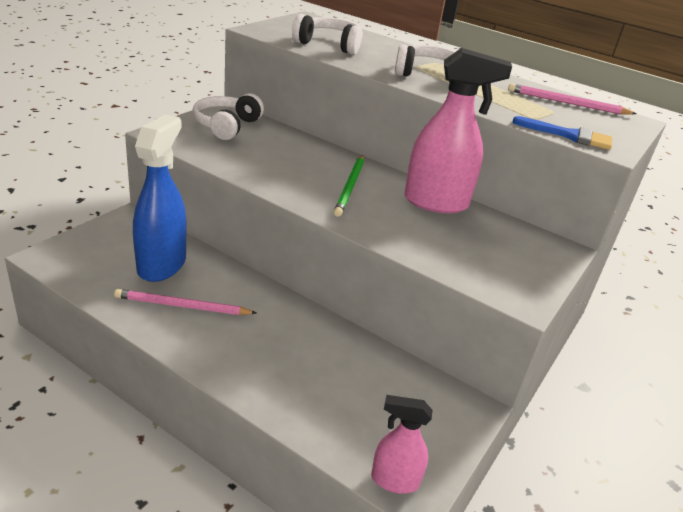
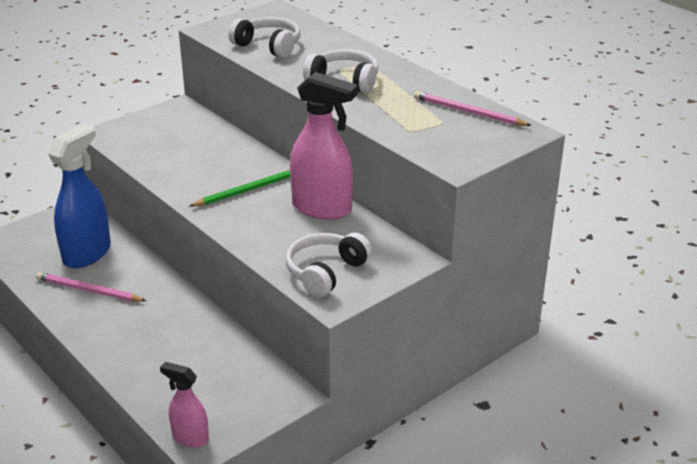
camera: 20 degrees right, 0 degrees up
(226, 126) = (169, 125): white headphones -> white headphones (325, 272)
(350, 187) = (248, 190): green pencil -> green pencil turned 150 degrees counterclockwise
(569, 135) = (427, 151): blue brush -> none

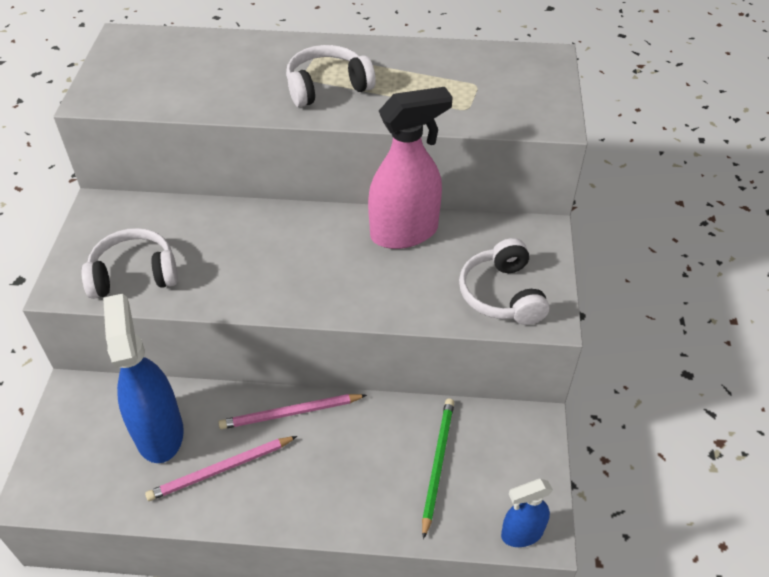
camera: 45 degrees left, 15 degrees up
(190, 437) = (521, 533): pink spray bottle -> blue spray bottle
(248, 190) = (313, 257): green pencil -> green pencil (437, 464)
(268, 46) = (189, 85): white headphones -> white headphones (134, 274)
(468, 112) = (478, 62): pink pencil -> pink pencil (290, 413)

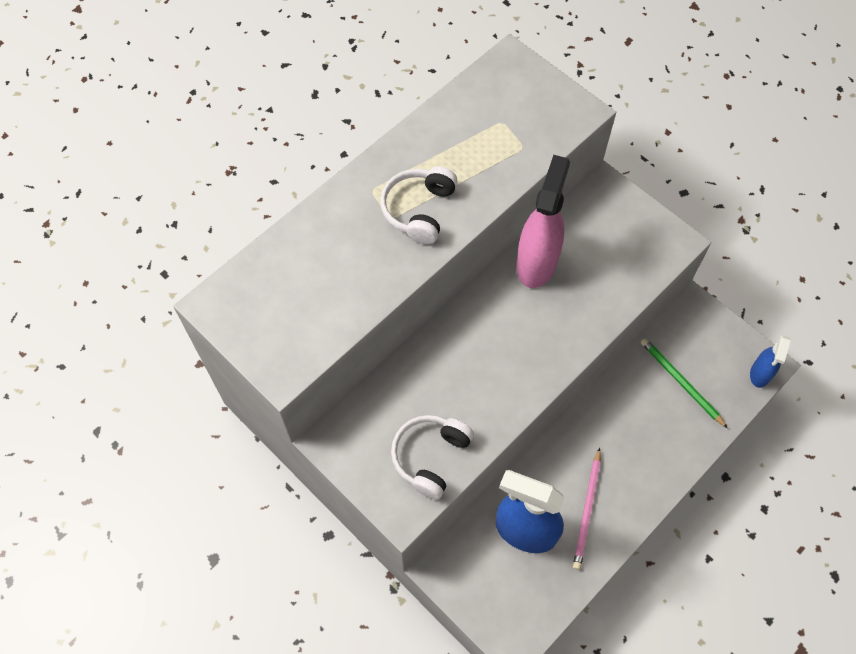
camera: 50 degrees left, 15 degrees up
(290, 413) = (575, 439): pink pencil -> none
(502, 294) = (638, 250): white headphones -> none

